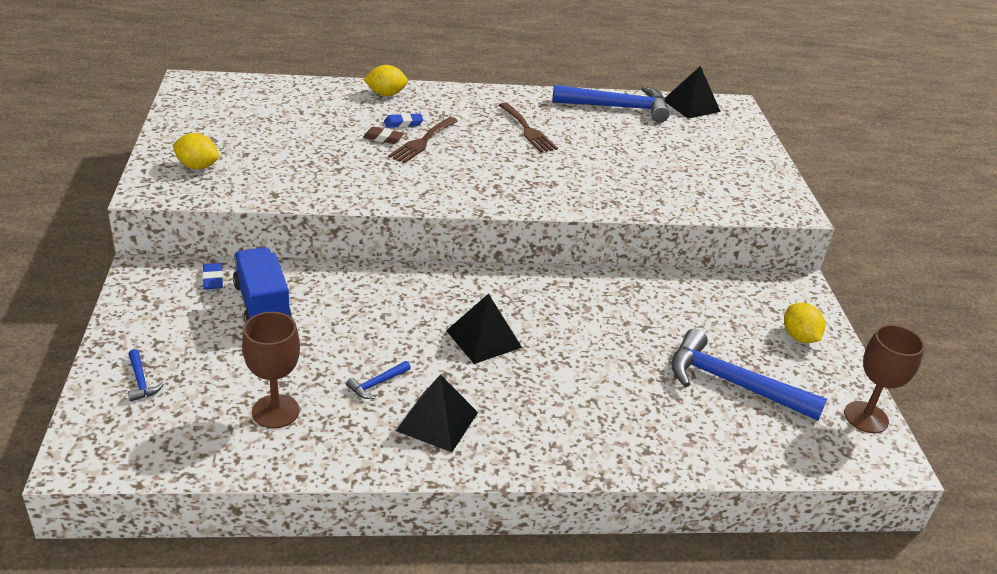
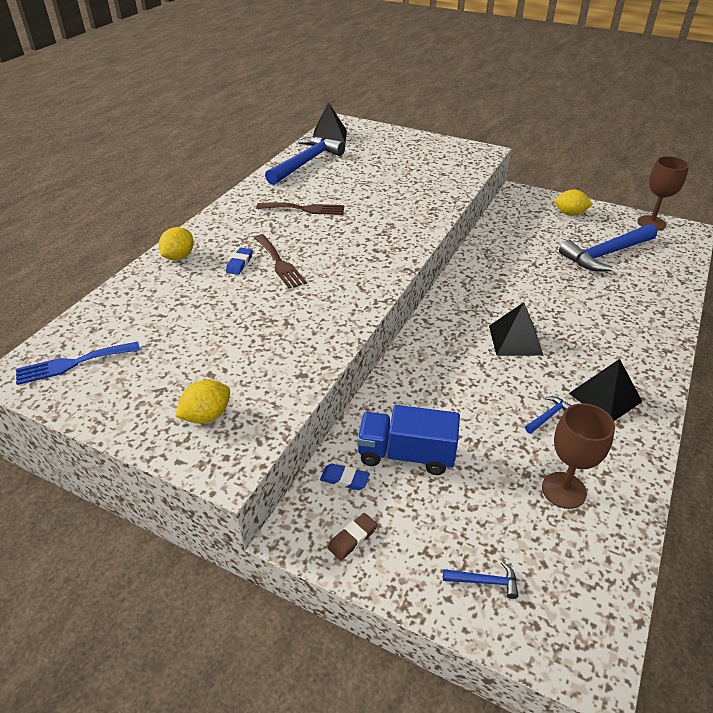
camera: 55 degrees left, 5 degrees up
(217, 97) = (72, 363): none -> blue fork
(376, 384) = (549, 416): blue hammer -> blue hammer turned 120 degrees counterclockwise
(383, 138) = (255, 282): brown eraser -> brown eraser (352, 538)

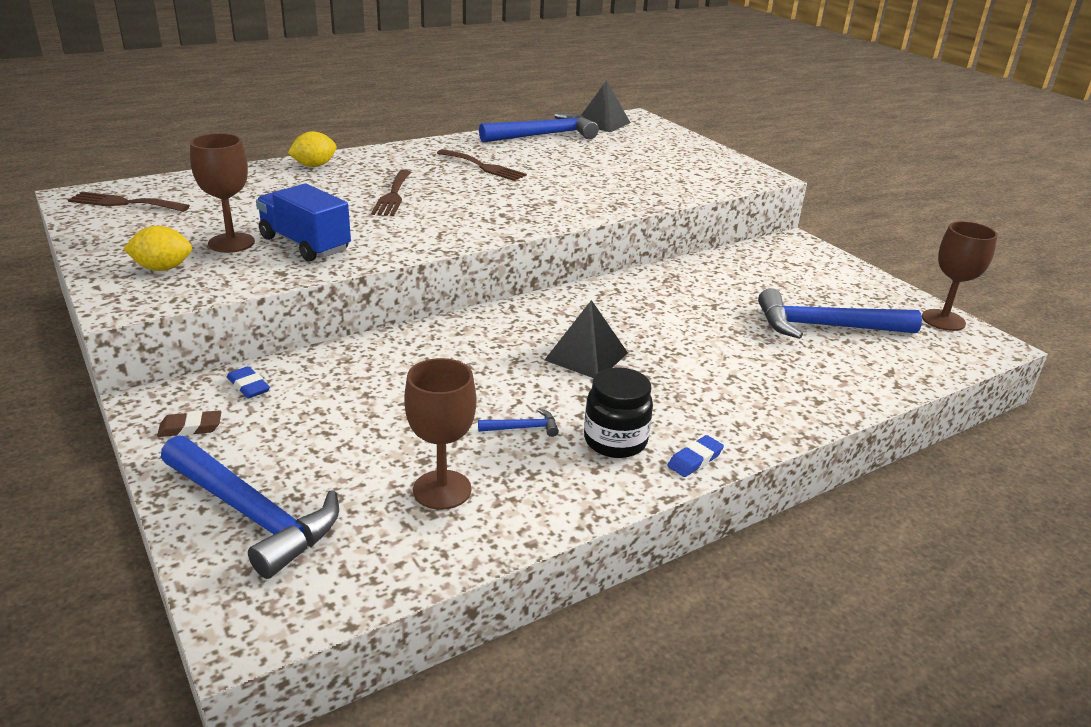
camera: 30 degrees right, 10 degrees down
(72, 363) = (124, 203): blue fork -> brown fork
(224, 364) = (231, 243): none -> brown goblet
(239, 263) = (357, 185): blue eraser -> blue eraser (695, 460)
(406, 454) = (330, 394): blue truck -> blue truck (305, 244)
(485, 581) = (253, 514): blue hammer -> blue hammer, size x2.42
(570, 214) = (835, 278): yellow lemon -> none
(605, 397) = (615, 441): black pyramid -> black jar

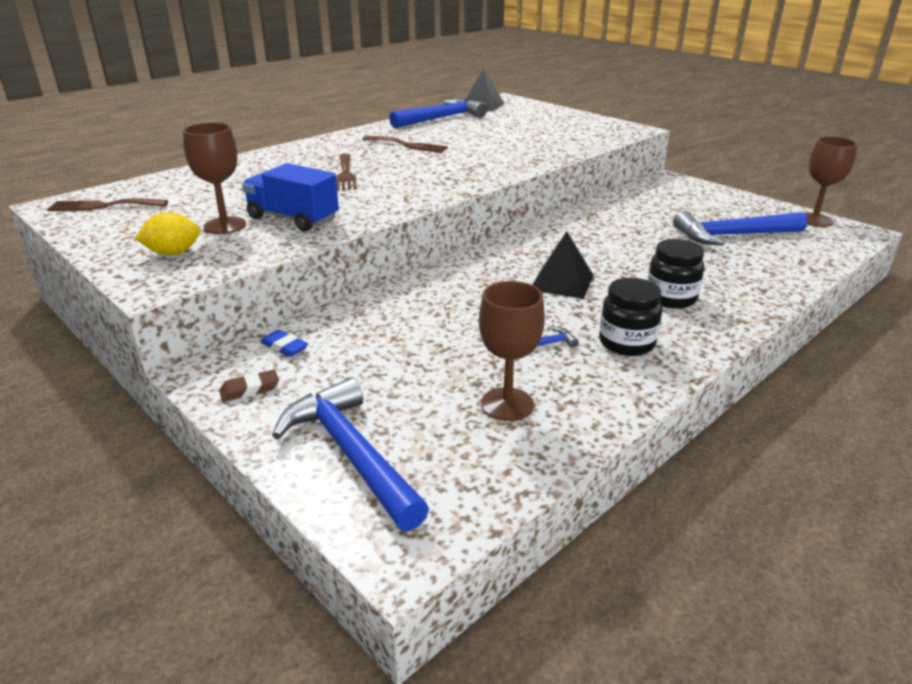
camera: 10 degrees left, 0 degrees up
(253, 514) = (350, 453): blue hammer -> blue hammer turned 150 degrees counterclockwise
(314, 166) = (261, 159): yellow lemon -> none
(695, 460) = (698, 347): blue eraser -> none
(700, 395) = (670, 298): none -> black jar

